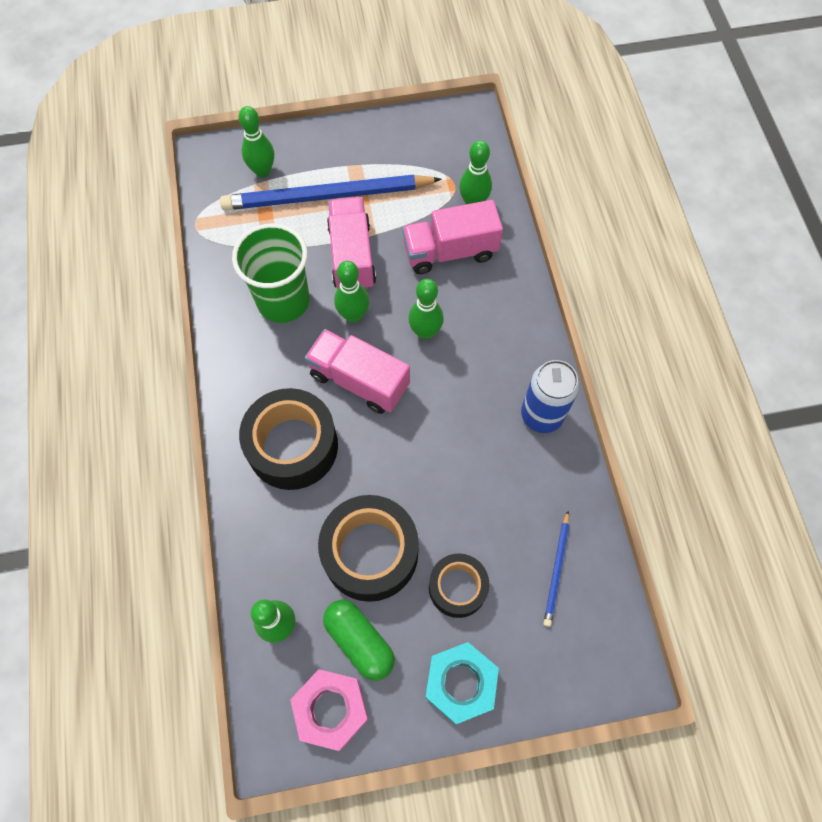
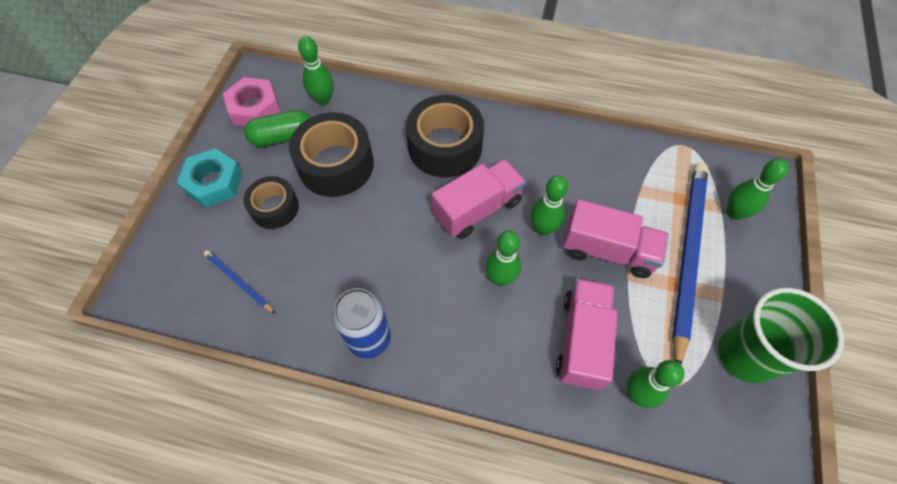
camera: 115 degrees right, 5 degrees down
(283, 301) = (579, 182): green cup -> green cup (745, 355)

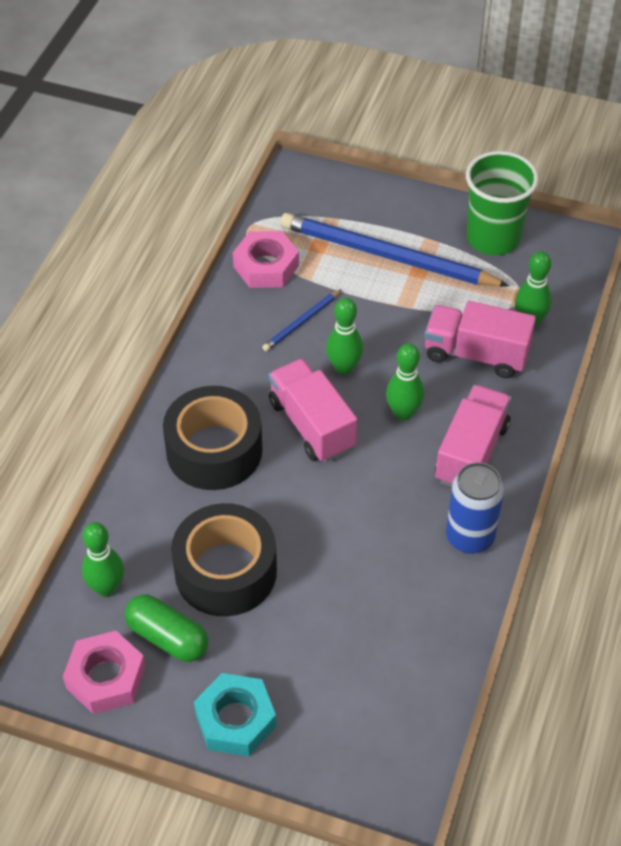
camera: 85 degrees left, 10 degrees down
(239, 282) = (392, 675): blue pencil -> blue pencil (301, 322)
(274, 208) = (286, 641): black tape -> none
(282, 137) = (167, 637): green capsule -> green capsule turned 45 degrees counterclockwise
(608, 250) = (376, 317): pink truck -> pink truck (471, 453)
(644, 162) = (266, 266): none -> pink nut
(734, 213) = (340, 209): green bowling pin -> none

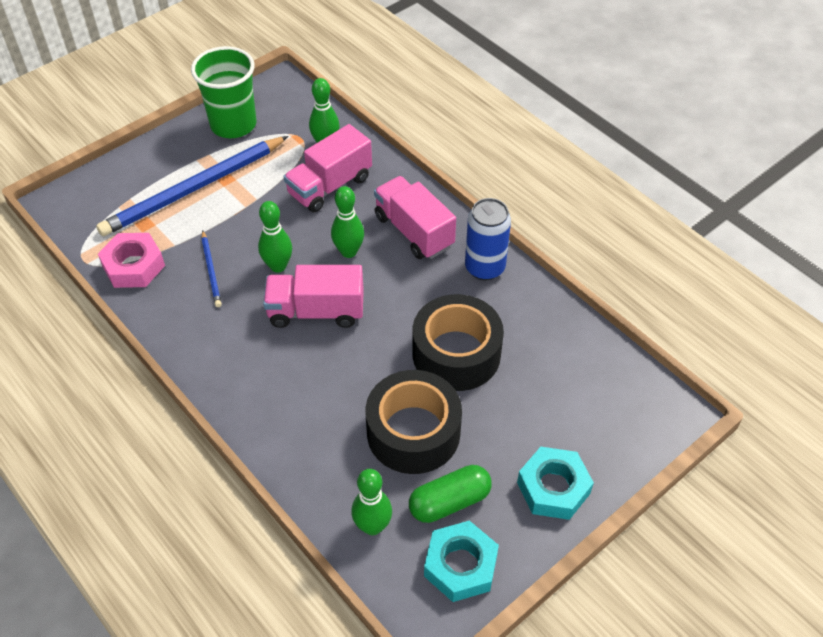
camera: 60 degrees left, 0 degrees up
(106, 678) = (460, 565): pink nut -> turquoise nut
(214, 450) = (290, 386): black tape -> black tape (456, 354)

